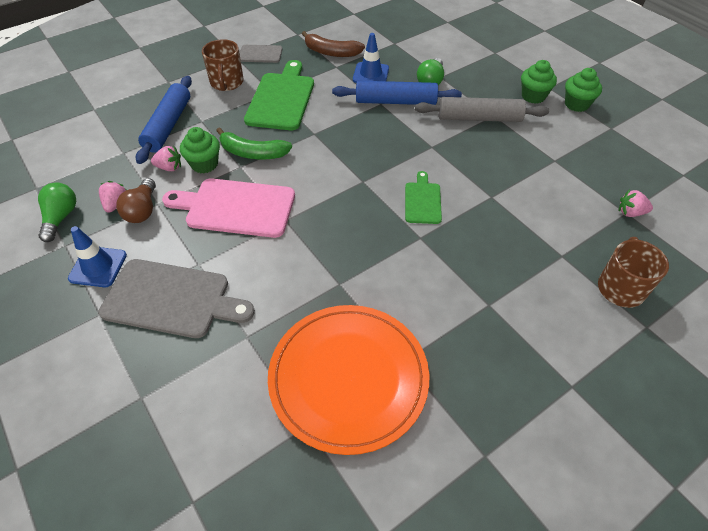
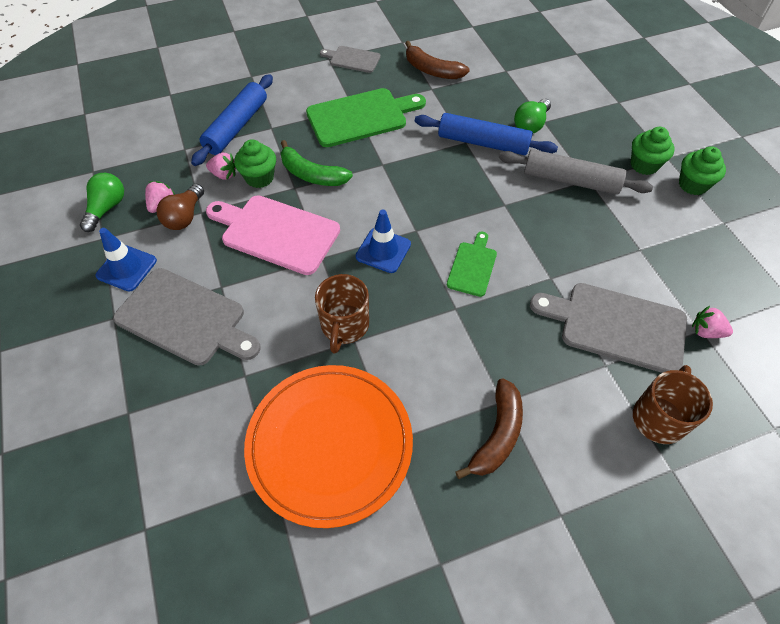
camera: 15 degrees right, 5 degrees up
(227, 83) = (310, 88): brown mug -> brown mug (344, 326)
(281, 99) = (361, 117): green cutting board -> green cutting board turned 45 degrees clockwise
(371, 74) = (466, 104): blue traffic cone -> blue traffic cone (383, 250)
(494, 333) = (497, 435): none -> brown banana
(559, 223) = (616, 326): none -> grey cutting board

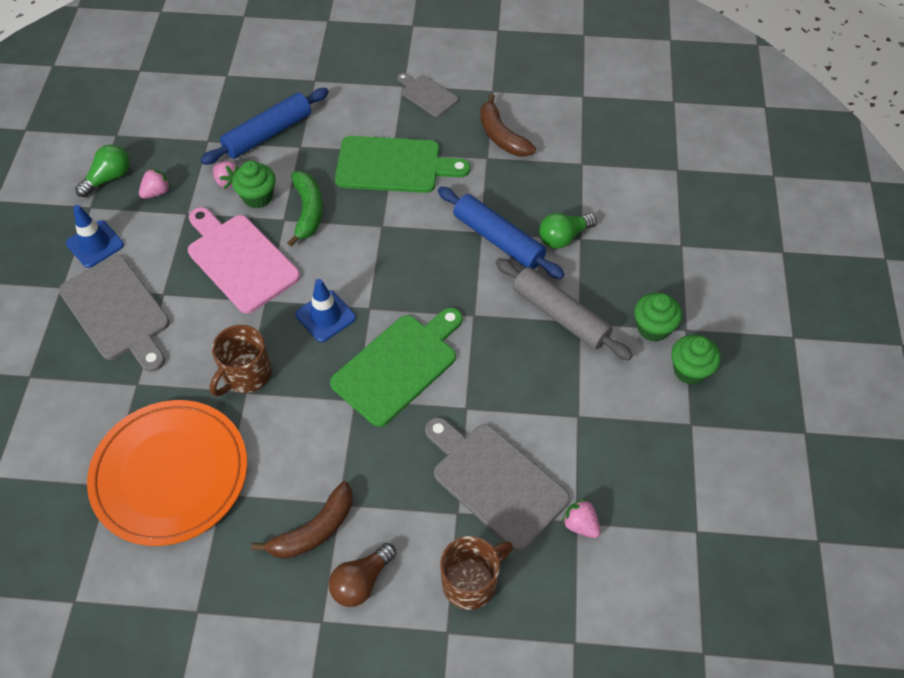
camera: 25 degrees right, 0 degrees up
(185, 216) = (170, 212): brown light bulb -> brown light bulb (361, 582)
(311, 174) = (308, 211): green banana -> green banana turned 150 degrees counterclockwise
(472, 266) = (398, 366): green cutting board -> green cutting board, size x1.83

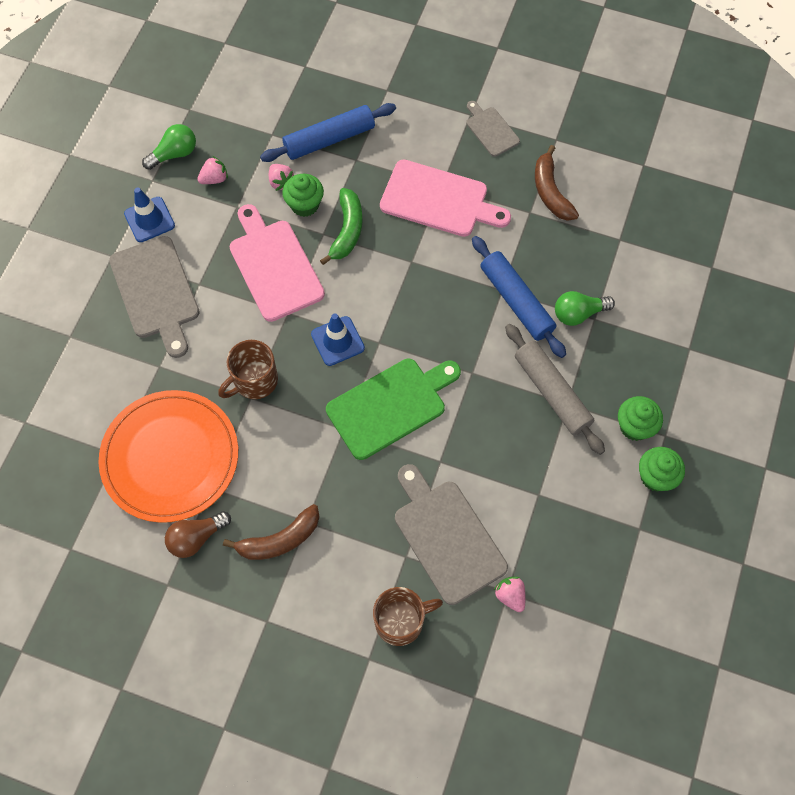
camera: 15 degrees right, 10 degrees up
(361, 582) = (308, 596): brown light bulb -> brown light bulb (196, 538)
(393, 165) = (438, 200): green cutting board -> pink cutting board

